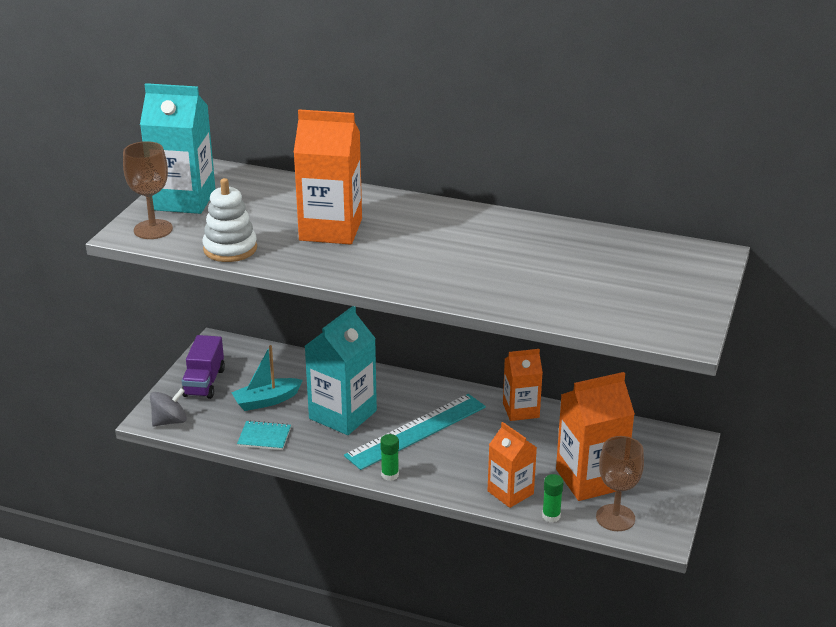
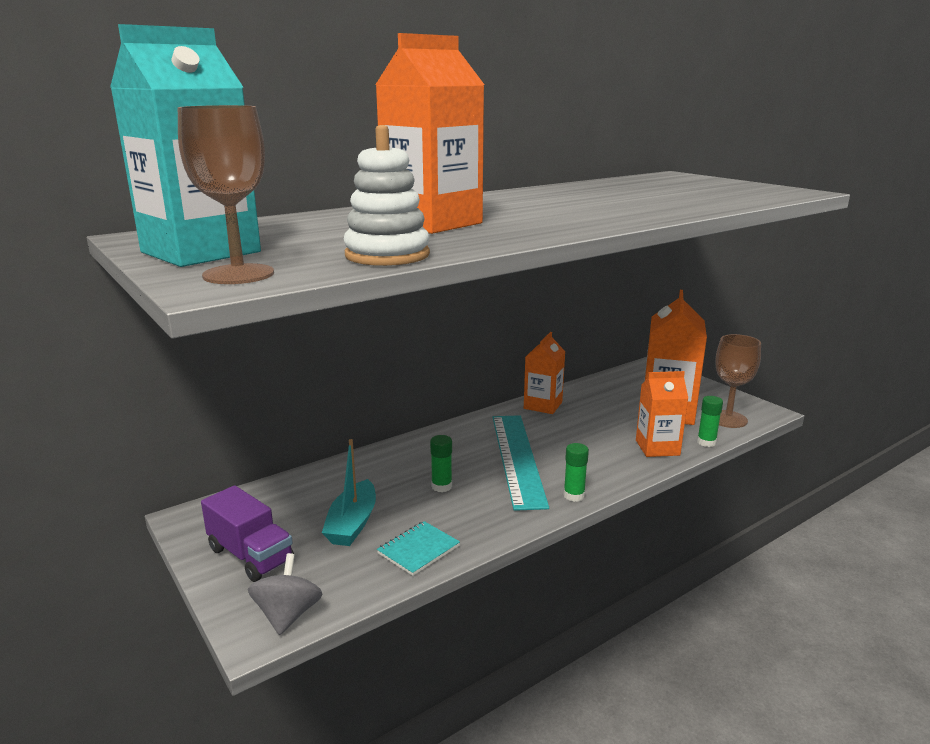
camera: 55 degrees left, 10 degrees down
(343, 415) = (441, 486): turquoise carton -> green glue stick

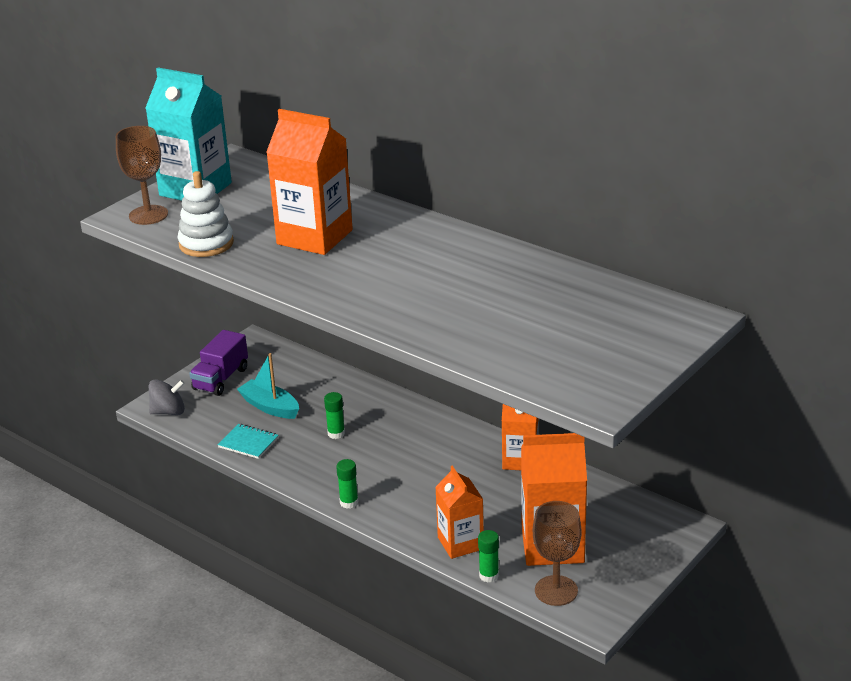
camera: 75 degrees right, 10 degrees up
(352, 523) = (270, 407): turquoise boat -> turquoise boat turned 45 degrees clockwise
(517, 458) = (400, 462): turquoise ruler -> none

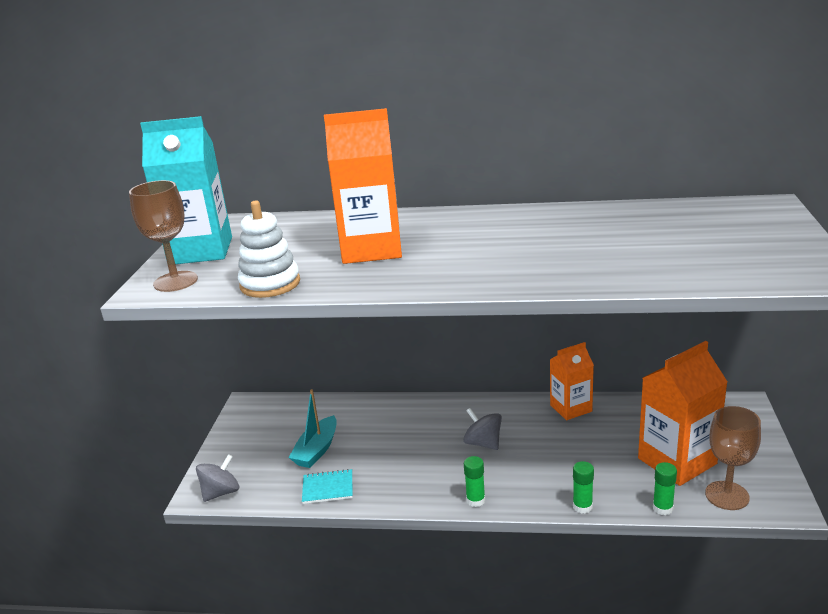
camera: 30 degrees left, 5 degrees down
(221, 379) = (246, 445): purple truck -> none
(270, 407) = (317, 450): turquoise boat -> turquoise boat turned 75 degrees counterclockwise
(336, 433) = (400, 448): green glue stick -> green glue stick (582, 506)
(408, 458) = (483, 443): none -> grey spinning top
(460, 543) = (607, 492): orange carton -> none

